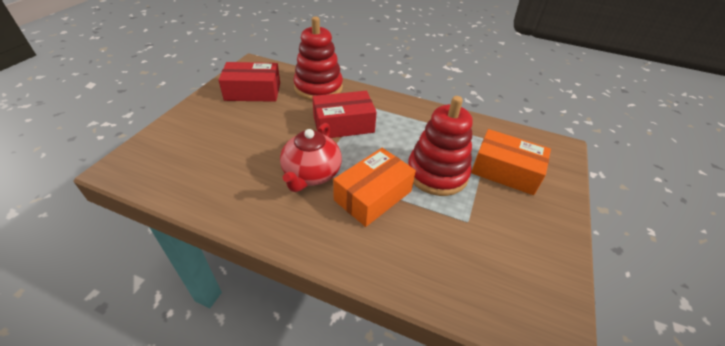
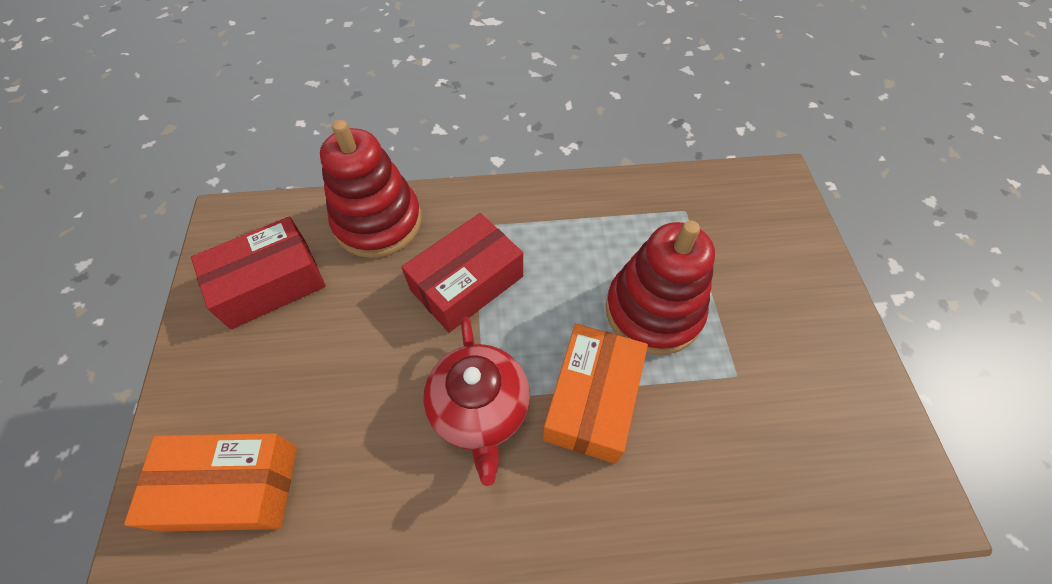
camera: 25 degrees left, 15 degrees up
(505, 171) = (735, 259): orange box -> orange box (231, 487)

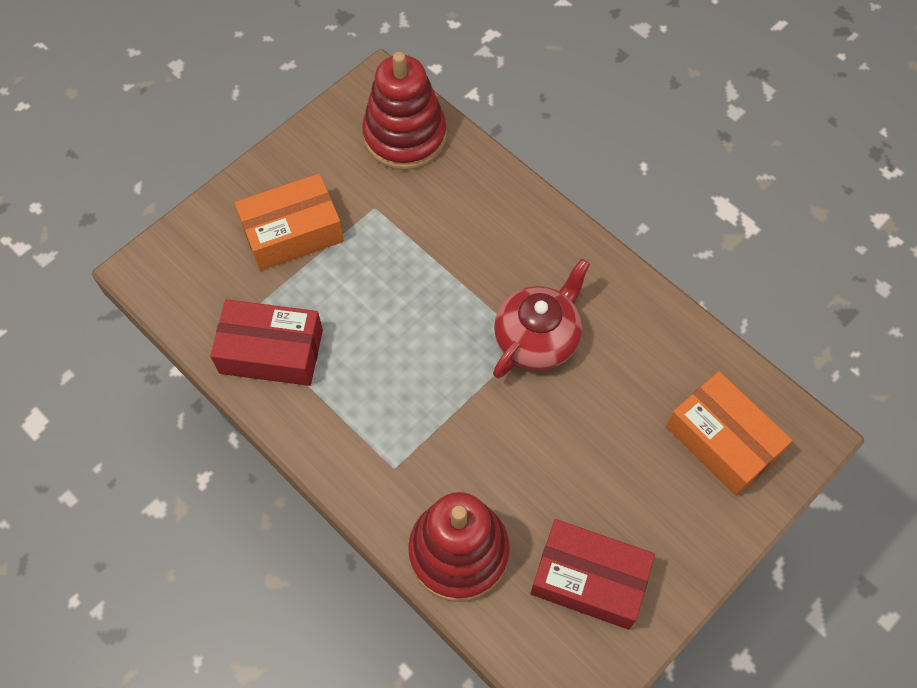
camera: 130 degrees left, 5 degrees up
(467, 283) = (453, 427): red box -> red box (271, 351)
(592, 400) = (469, 278): orange box -> orange box (292, 232)
(653, 311) = (365, 284): red stacking toy -> red stacking toy (405, 136)

